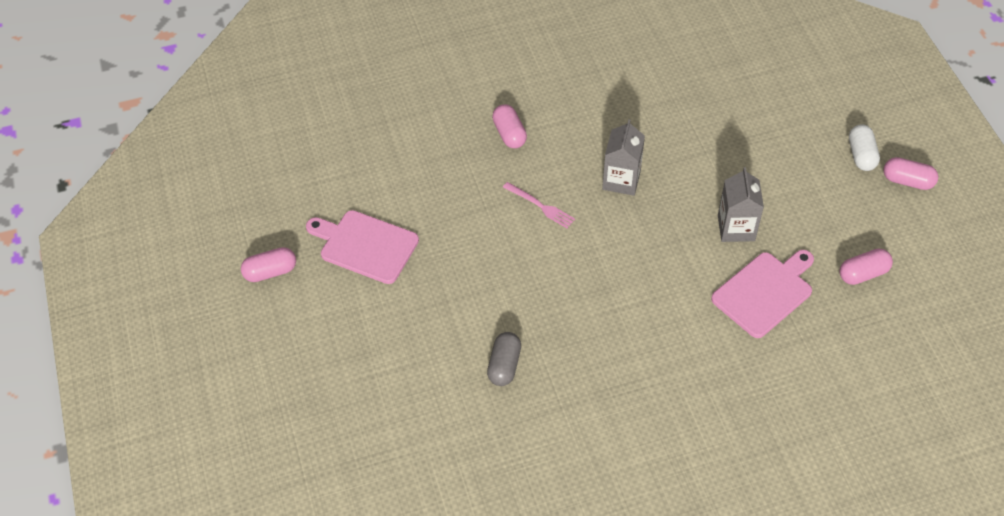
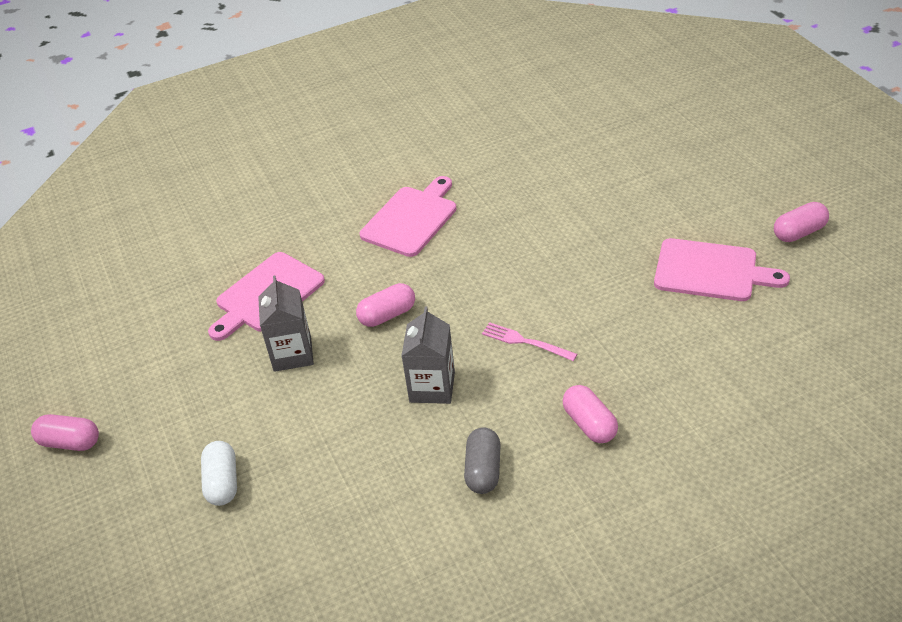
camera: 175 degrees right, 10 degrees down
(504, 365) = (525, 197): grey capsule -> grey capsule (483, 470)
(623, 359) = (411, 219): none -> pink cutting board
(861, 155) = (119, 468): white capsule -> white capsule (222, 482)
(863, 274) = (156, 329): pink capsule -> pink capsule (387, 315)

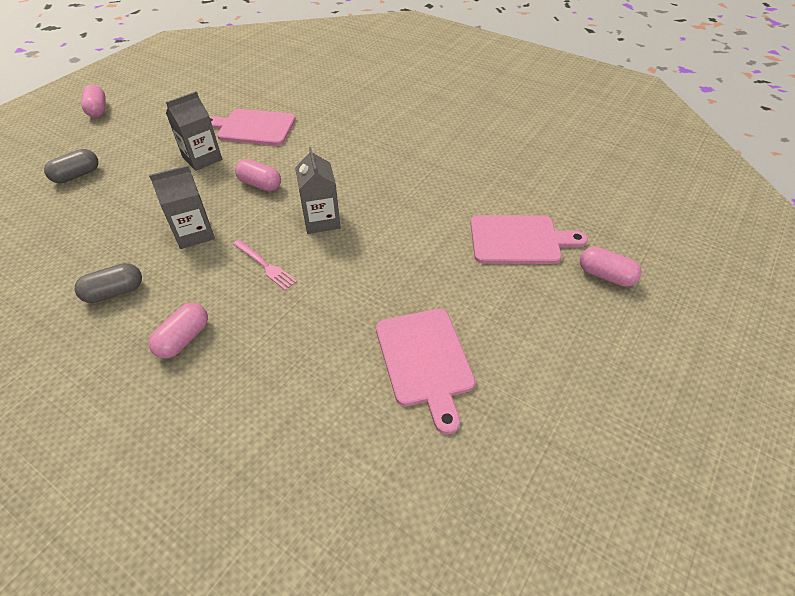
camera: 55 degrees right, 5 degrees up
(222, 482) = (77, 175): white capsule -> grey capsule
(411, 219) = (370, 157): pink cutting board -> pink cutting board (519, 240)
(486, 283) = (321, 220): none -> grey carton
(525, 342) = (265, 265): pink fork -> pink fork turned 135 degrees clockwise
(799, 232) = (536, 419): pink capsule -> pink capsule (605, 276)

